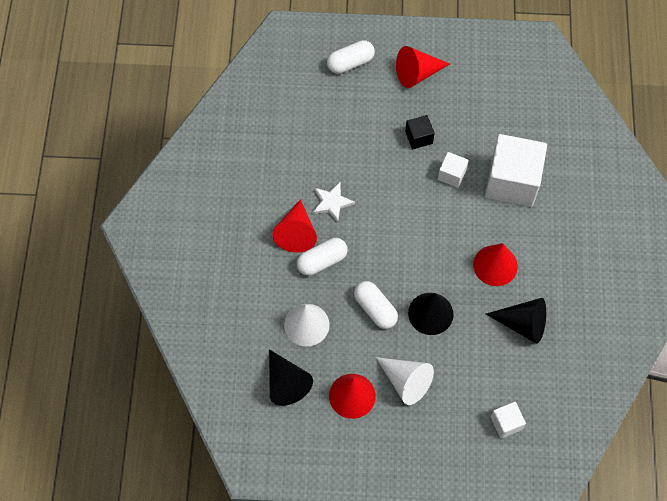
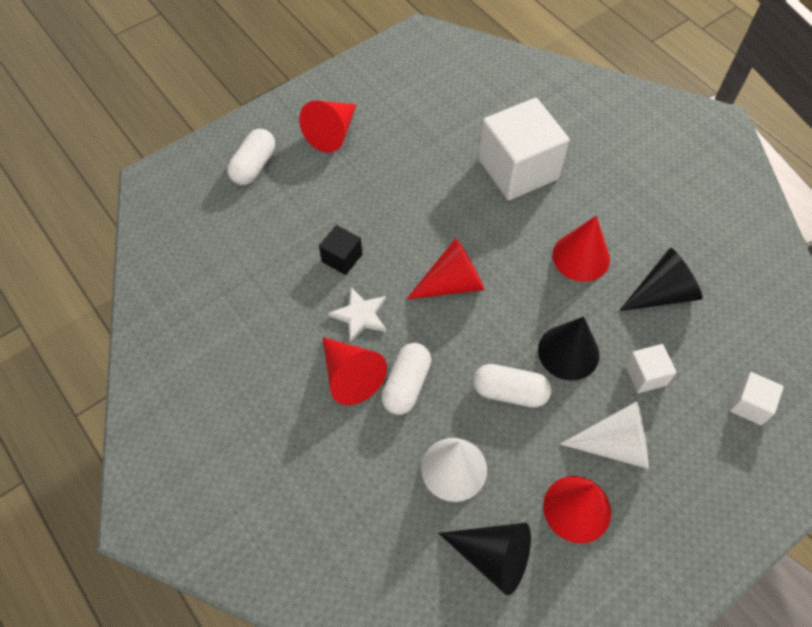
camera: 40 degrees left, 5 degrees down
(402, 223) = (452, 283): none -> red cone
(418, 137) = (390, 189): black cube -> black cube (342, 258)
(451, 175) = (456, 202): white cube -> white cube (645, 375)

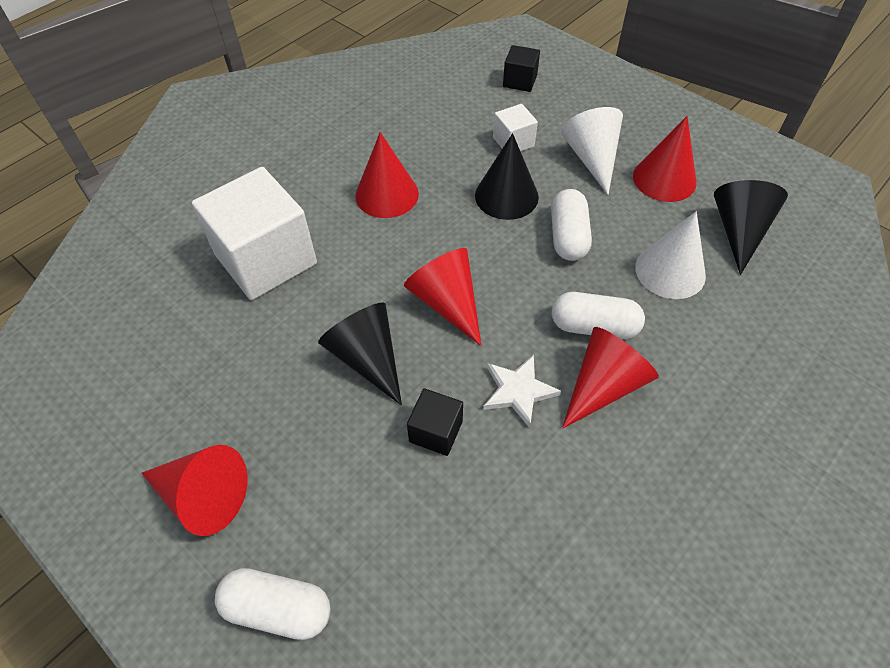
camera: 100 degrees left, 5 degrees down
(662, 293) = (419, 134): black cone -> black cone (367, 358)
(749, 405) = (520, 81): white cube -> black cube

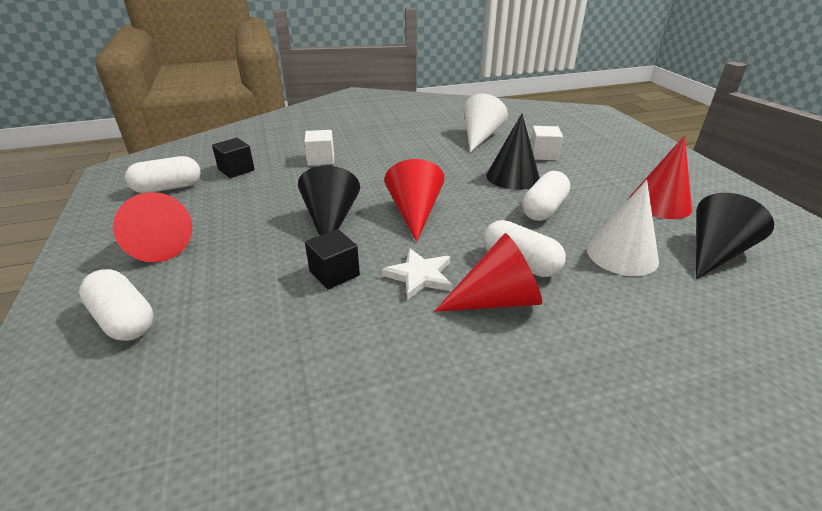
camera: 30 degrees right, 20 degrees down
(113, 402) = (168, 188): none -> white capsule
(266, 259) = (321, 159): white cube -> white cube, size x0.47
(387, 194) = (427, 154): red cone -> none
(520, 81) = (575, 130): black cube -> black cube (236, 170)
(592, 158) = (601, 177): white cone -> white cone (480, 137)

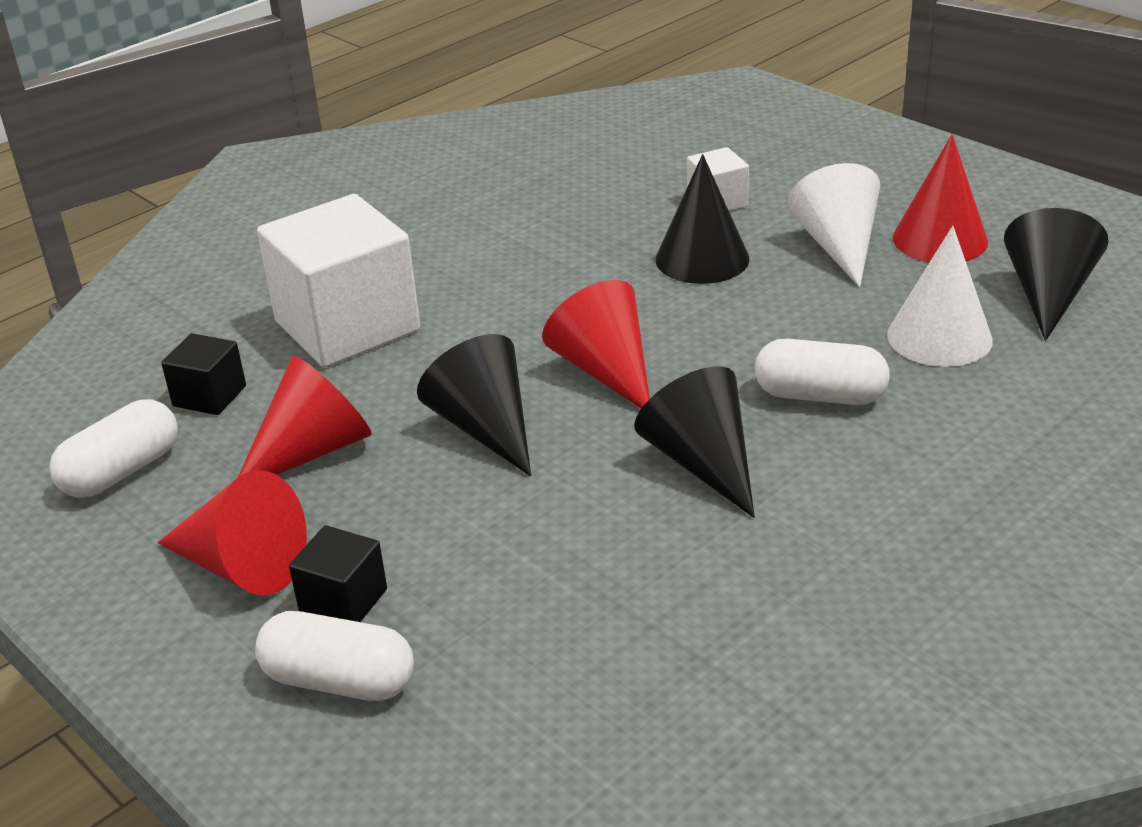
camera: 25 degrees left, 0 degrees up
(321, 159) = (347, 326): white cube -> white cube, size x2.15
(334, 273) = (578, 503): black cube -> black cube (343, 601)
(420, 276) = (702, 462): white star -> black cone
(480, 137) = (586, 196): white cone -> white cone (838, 245)
(496, 300) = (829, 456): red cone -> red cone (312, 450)
(544, 209) = (790, 301): white capsule -> none

